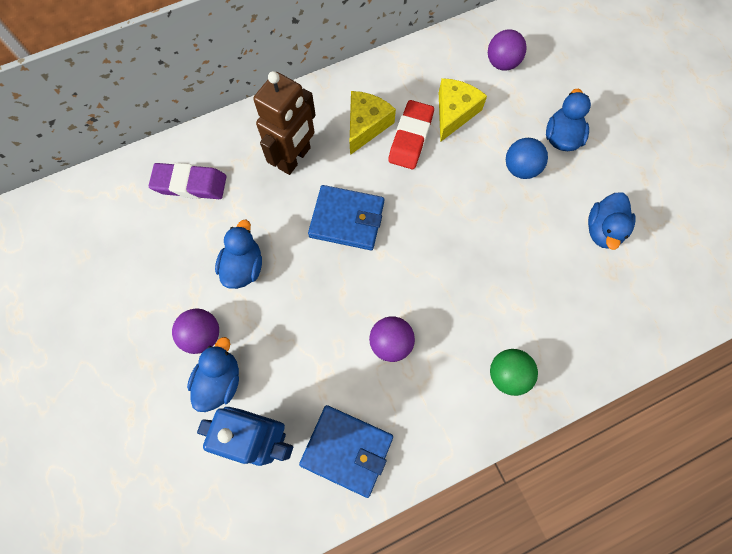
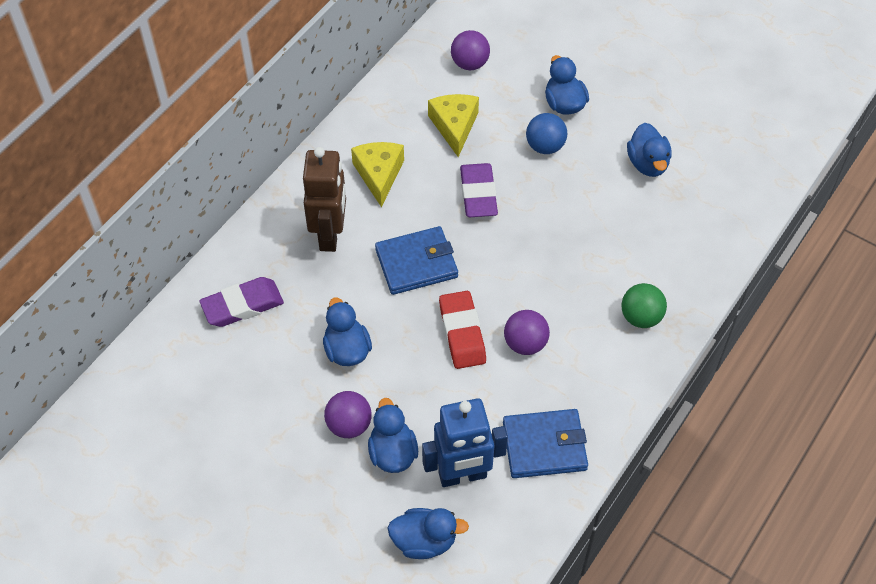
camera: 30 degrees left, 15 degrees down
(193, 479) = (424, 541): none -> blue duck
(410, 138) = (428, 166): red eraser -> red eraser (462, 333)
(436, 183) = (478, 194): none -> purple eraser

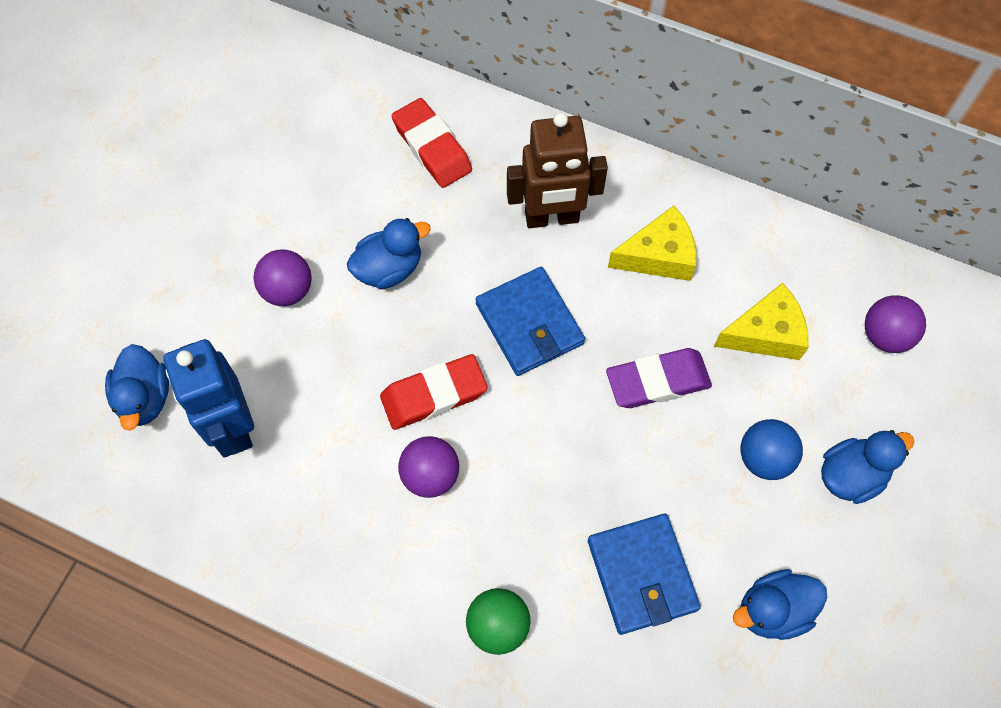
camera: 80 degrees right, 10 degrees up
(242, 305) = (432, 147): purple eraser -> red eraser
(392, 452) = (256, 343): blue duck -> none
(544, 446) = (283, 519): blue wallet -> blue wallet (642, 575)

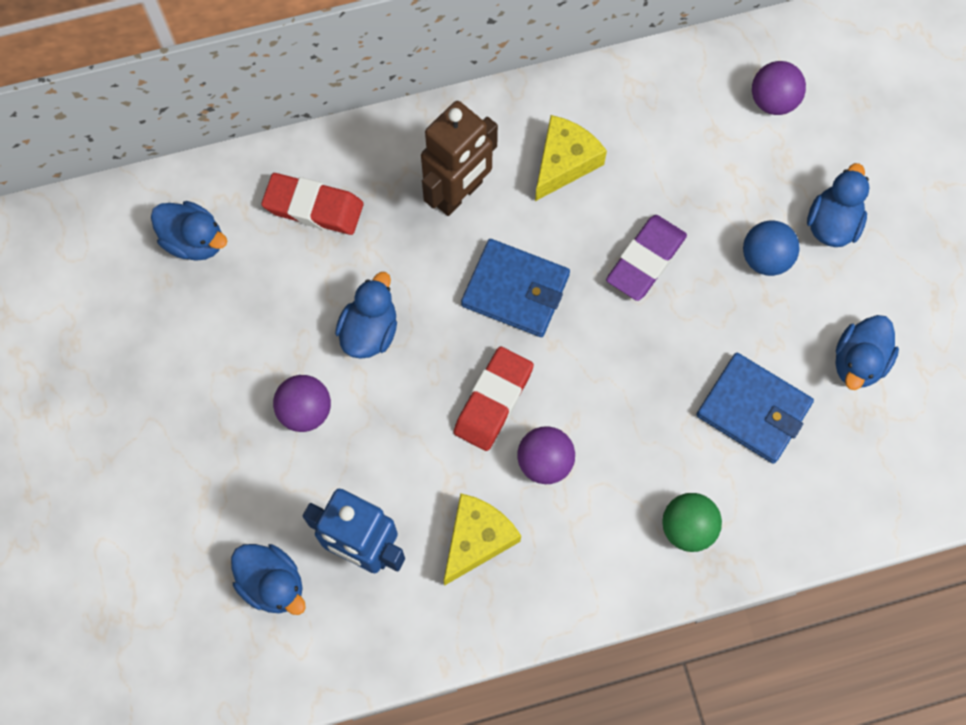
camera: 40 degrees left, 5 degrees up
(324, 108) = (194, 241): none -> blue duck
(765, 333) = (690, 164): yellow cheese -> yellow cheese (477, 539)

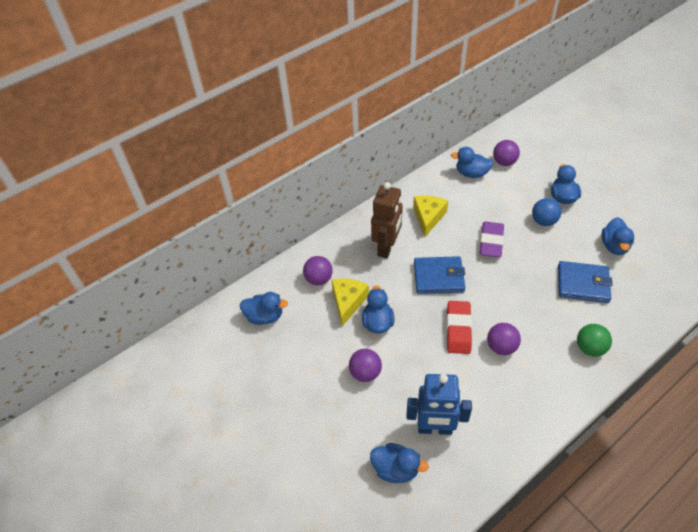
camera: 20 degrees left, 20 degrees down
(313, 207) = (319, 279): red eraser -> purple ball
(477, 539) = (491, 398): yellow cheese -> yellow cheese (348, 302)
(696, 100) = (471, 173): none -> blue duck

